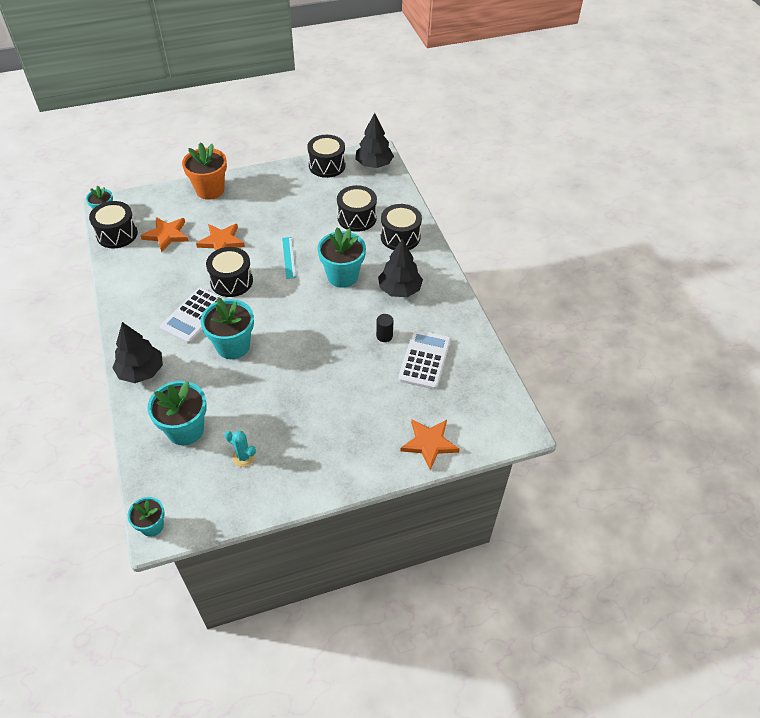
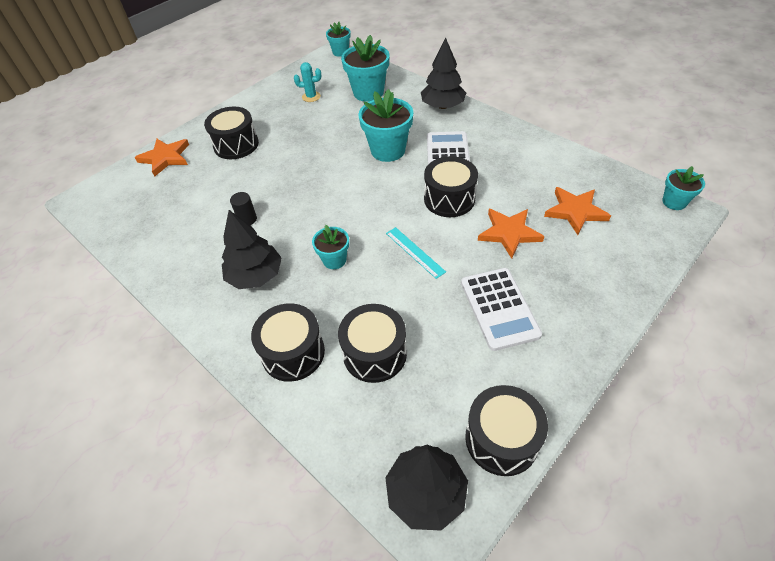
camera: 155 degrees right, 0 degrees up
(117, 234) = (624, 188): black drum -> black drum (236, 145)
(210, 190) = (609, 293): orange flower pot -> none
(342, 276) = (334, 260): turquoise flower pot -> turquoise flower pot, size x0.58
(424, 360) = (194, 216): white calculator -> white calculator (499, 308)

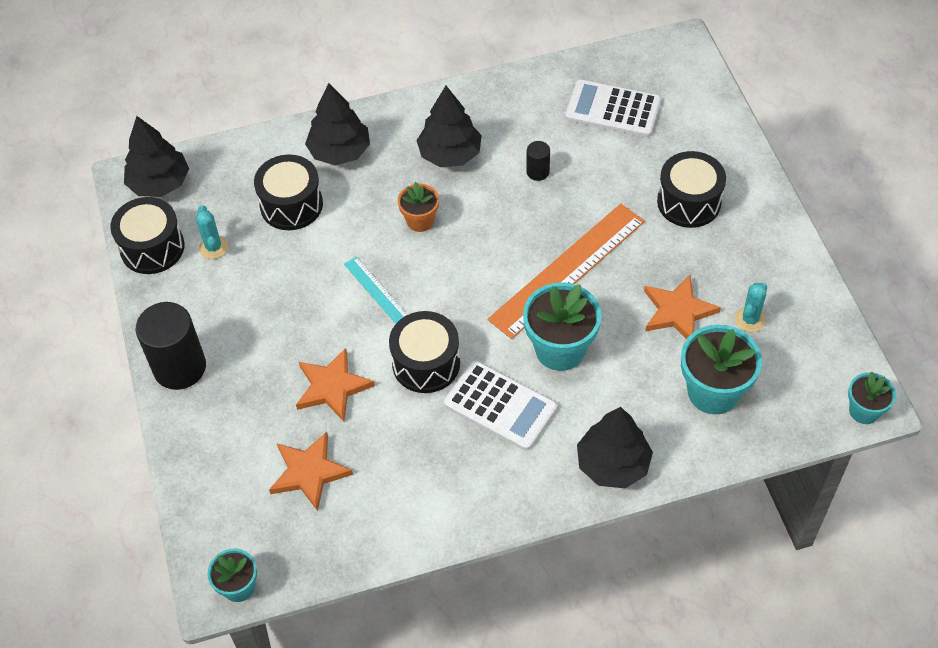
camera: 120 degrees right, 5 degrees up
(165, 158) = (710, 129): orange star -> orange star (678, 311)
(293, 352) = (339, 151): black drum -> black tree
(326, 171) = (567, 270): none -> orange ruler
(334, 260) = (420, 221): turquoise flower pot -> orange flower pot
(415, 252) = (376, 290): turquoise ruler -> turquoise ruler turned 60 degrees clockwise
(461, 385) = (213, 247): none -> turquoise cactus
(499, 308) = (256, 318): white calculator -> white calculator (613, 109)
(584, 331) = (180, 367): none -> black cylinder

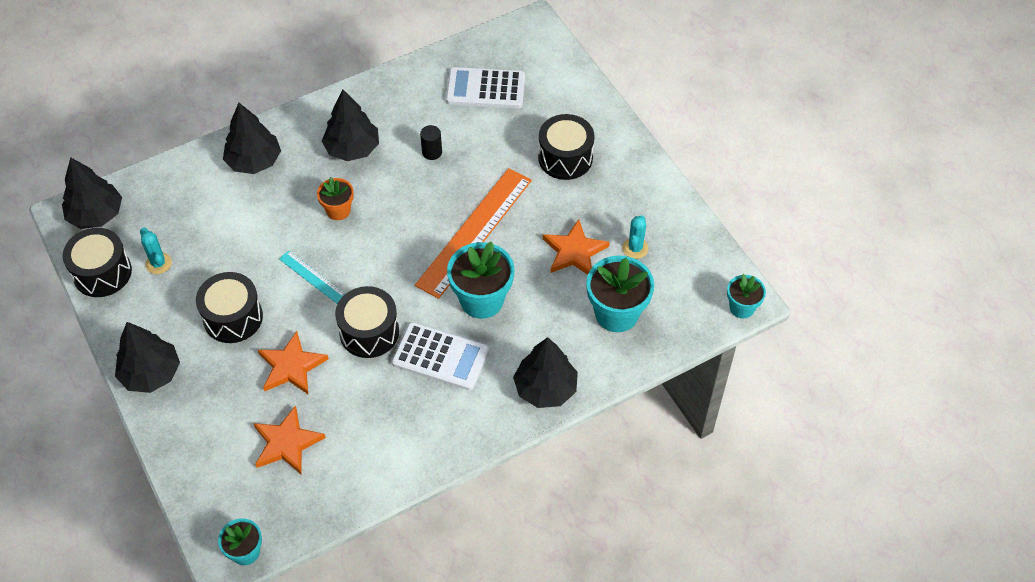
camera: 15 degrees left, 0 degrees up
(180, 367) = (151, 373): black cylinder -> black tree
(291, 205) = (221, 215): black drum -> black drum (233, 317)

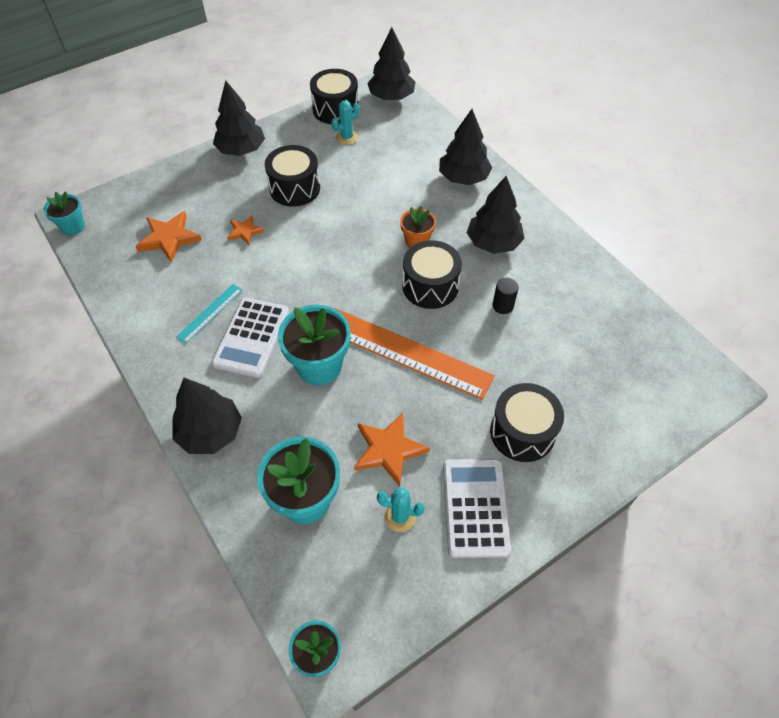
camera: 85 degrees right, 0 degrees up
(291, 366) = (245, 231): orange star -> orange star, size x0.59
(312, 277) = (340, 233): turquoise ruler -> turquoise ruler (210, 313)
(369, 332) = (280, 280): black drum -> black drum (430, 286)
(485, 89) = (604, 345): white calculator -> white calculator (475, 507)

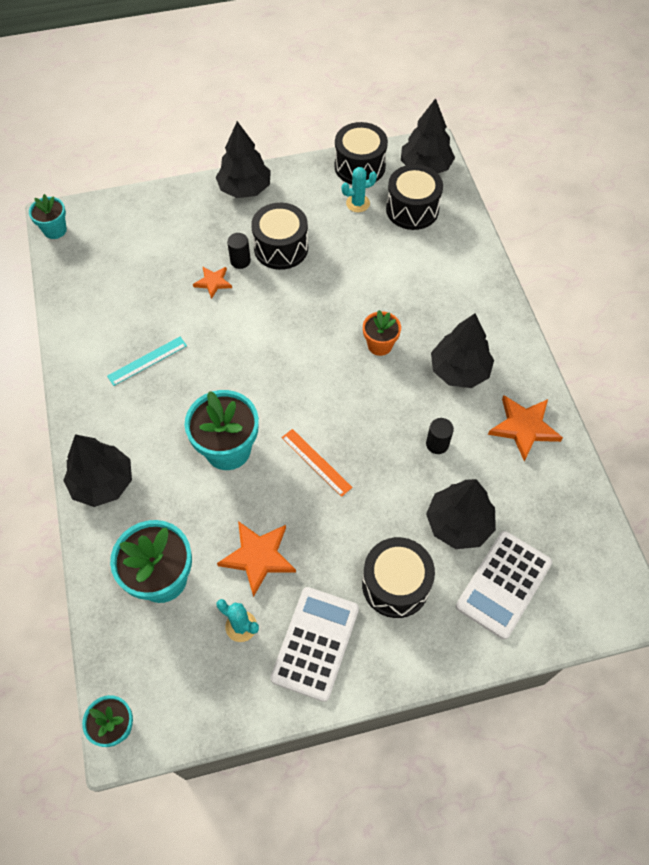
camera: 20 degrees right, 5 degrees up
(169, 238) = (139, 268): orange star -> orange star (524, 427)
(251, 337) = (176, 399): white calculator -> white calculator (503, 584)
(262, 207) = (240, 261): none -> black cylinder
(405, 352) = (316, 462): orange ruler -> orange ruler, size x0.47
(430, 286) = (372, 399): black drum -> black drum (412, 209)
(463, 178) = (461, 285): black tree -> black tree (458, 523)

